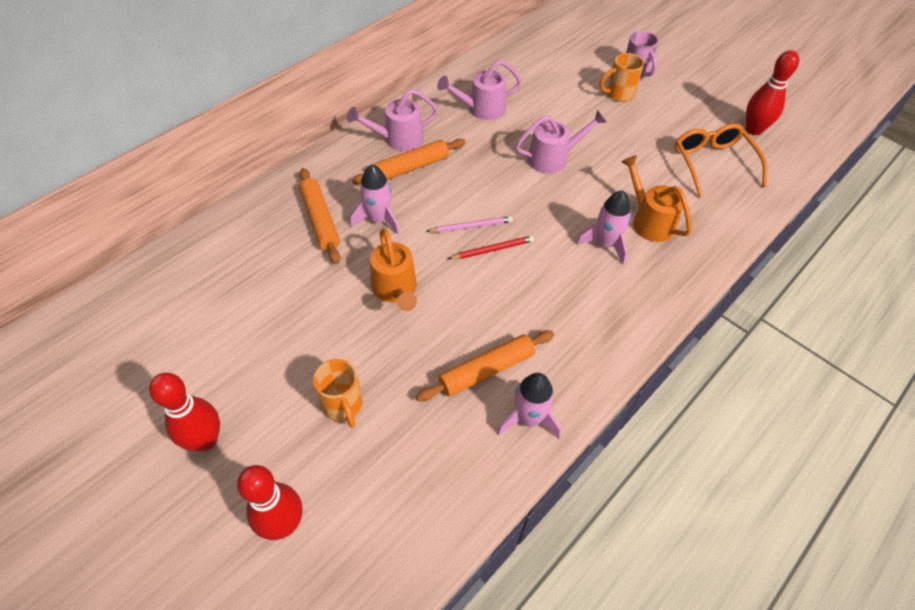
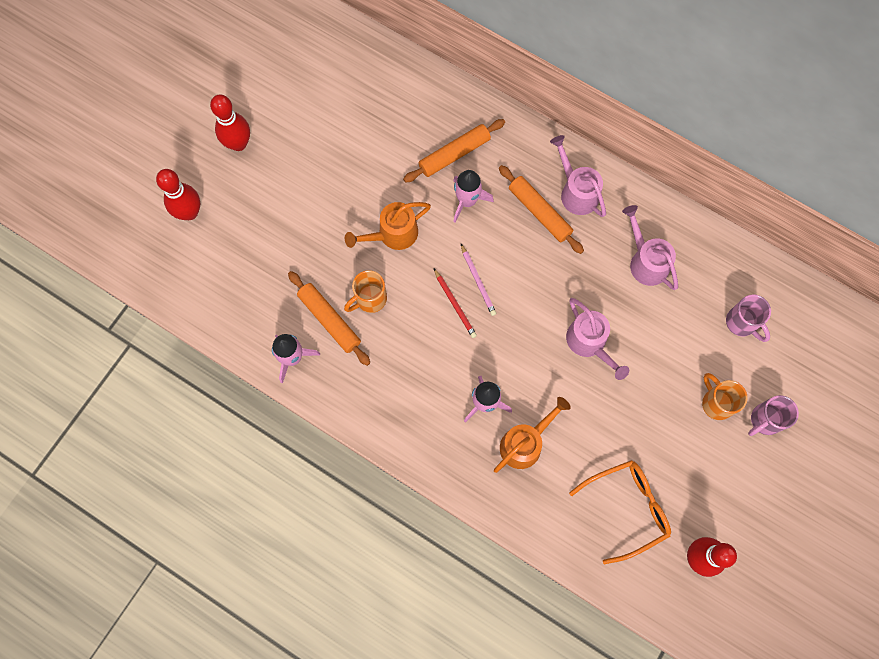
camera: 80 degrees right, 20 degrees up
(343, 406) = (280, 224): orange mug -> orange mug (369, 299)
(550, 68) = (742, 323): none -> pink mug

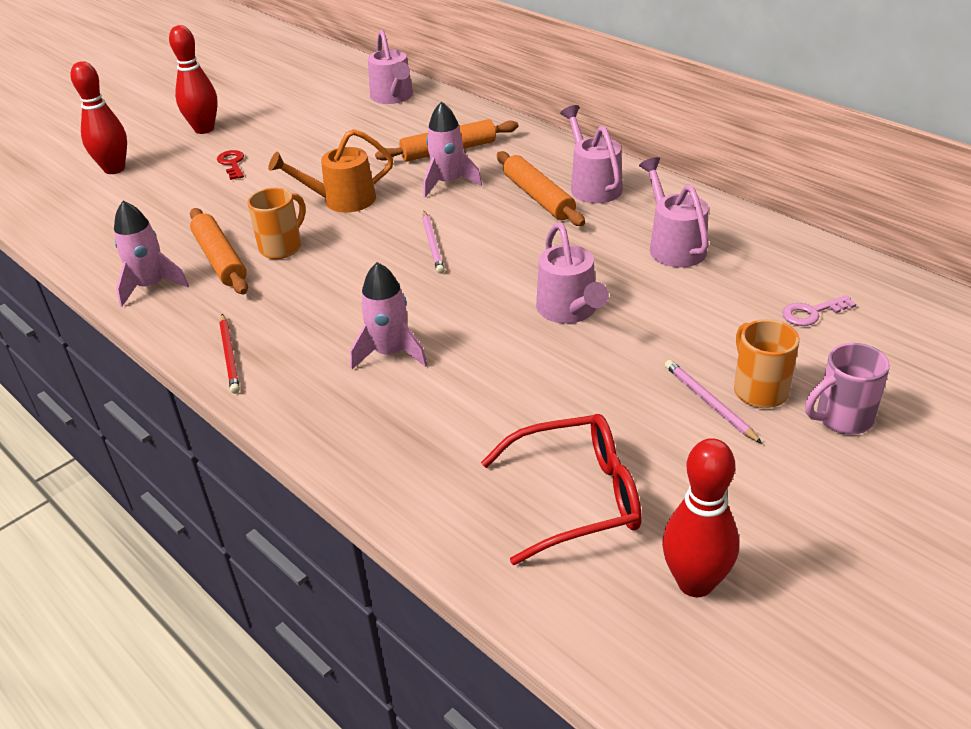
camera: 15 degrees right, 35 degrees down
(285, 193) = (232, 163): none -> red key
(369, 299) = (282, 247): orange mug -> orange mug turned 150 degrees clockwise
(383, 75) = (393, 97): none -> pink watering can
(455, 304) = (392, 260): red pencil -> red pencil (230, 355)
(525, 443) = (434, 400): orange watering can -> none
(627, 508) = (577, 497): orange glasses -> red glasses
(689, 419) = (709, 403): none -> pink pencil
(742, 323) = (812, 313): pink mug -> pink key

